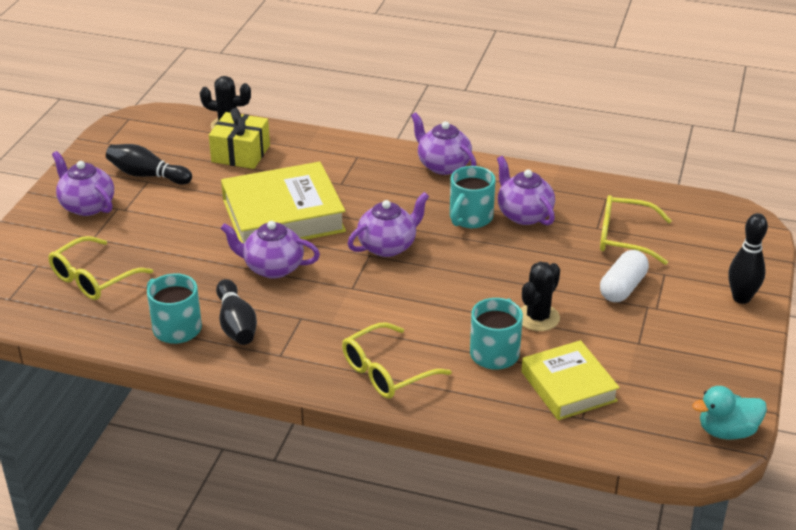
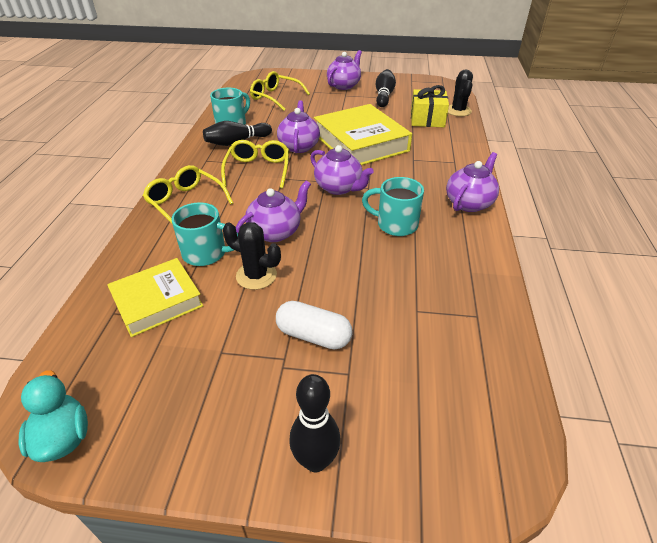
camera: 80 degrees right, 5 degrees up
(523, 214) = (416, 256): purple teapot -> purple teapot (275, 232)
(625, 238) = (406, 335): yellow glasses -> yellow glasses (258, 170)

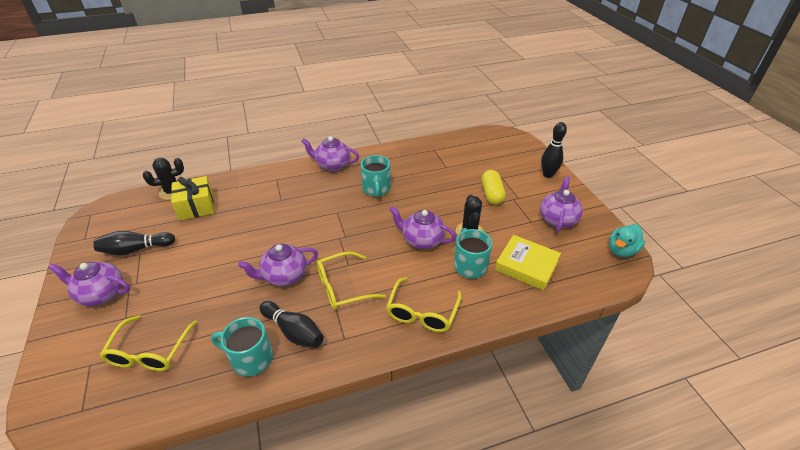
camera: 115 degrees left, 0 degrees up
(313, 335) = (491, 194): white capsule -> yellow capsule
(339, 188) = (345, 227): purple teapot -> purple teapot (557, 219)
(361, 142) = (261, 236): yellow book -> none

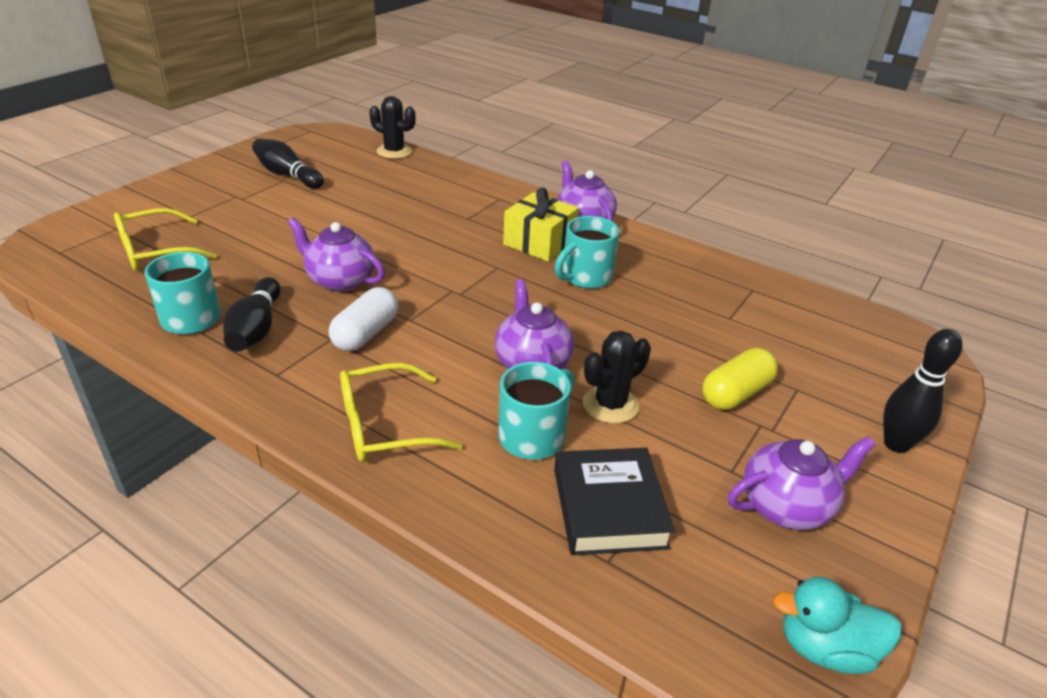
camera: 50 degrees right, 5 degrees down
(101, 294) = (210, 189): purple teapot -> none
(196, 207) = (388, 175): yellow gift -> yellow gift (539, 242)
(343, 287) = (365, 333): yellow glasses -> white capsule
(526, 266) = (609, 507): yellow book -> black book

